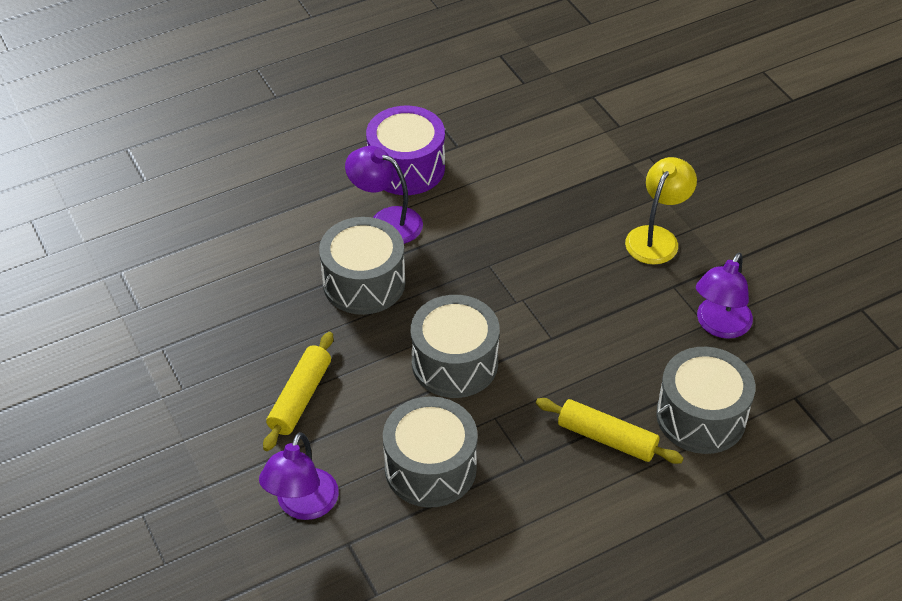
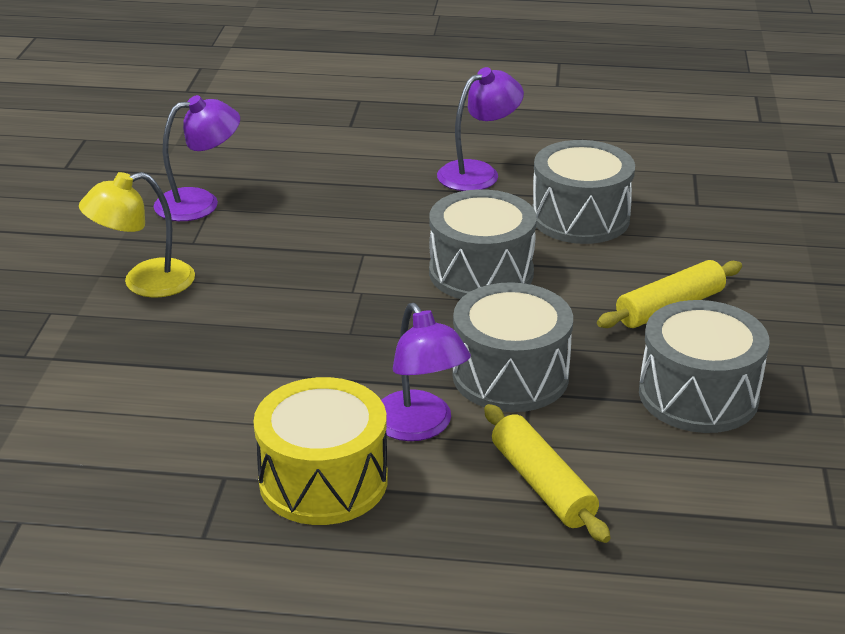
camera: 145 degrees left, 15 degrees down
(303, 506) = (723, 237): purple lamp -> purple lamp (478, 172)
(406, 167) = (323, 480): purple drum -> yellow drum
(607, 438) = (403, 180): yellow rolling pin -> yellow rolling pin (543, 484)
(701, 416) = (307, 163): grey drum -> grey drum (698, 395)

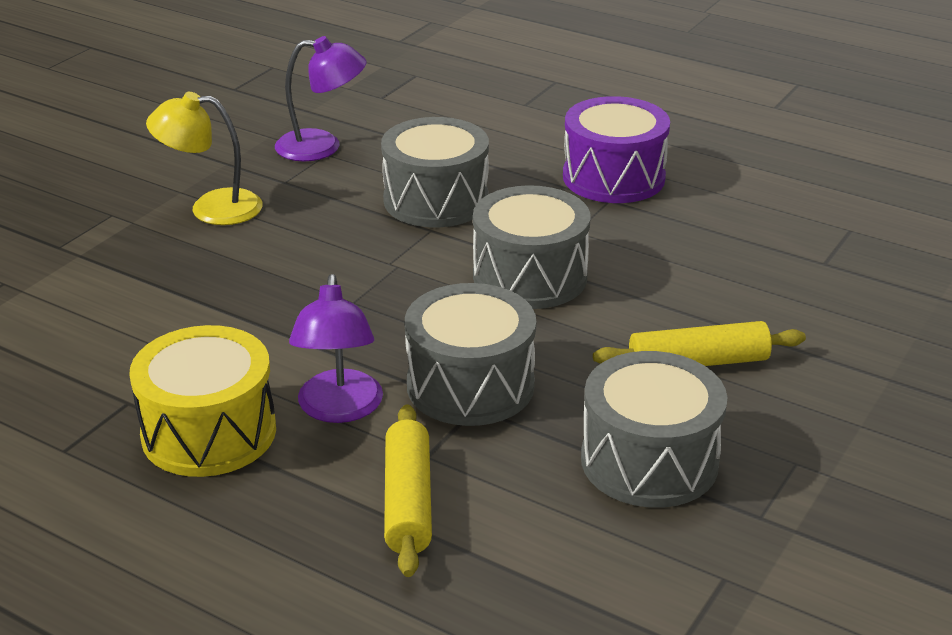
camera: 25 degrees right, 0 degrees up
(478, 172) = (613, 177): purple lamp -> purple drum
(580, 218) = (681, 247): grey drum -> grey drum (436, 200)

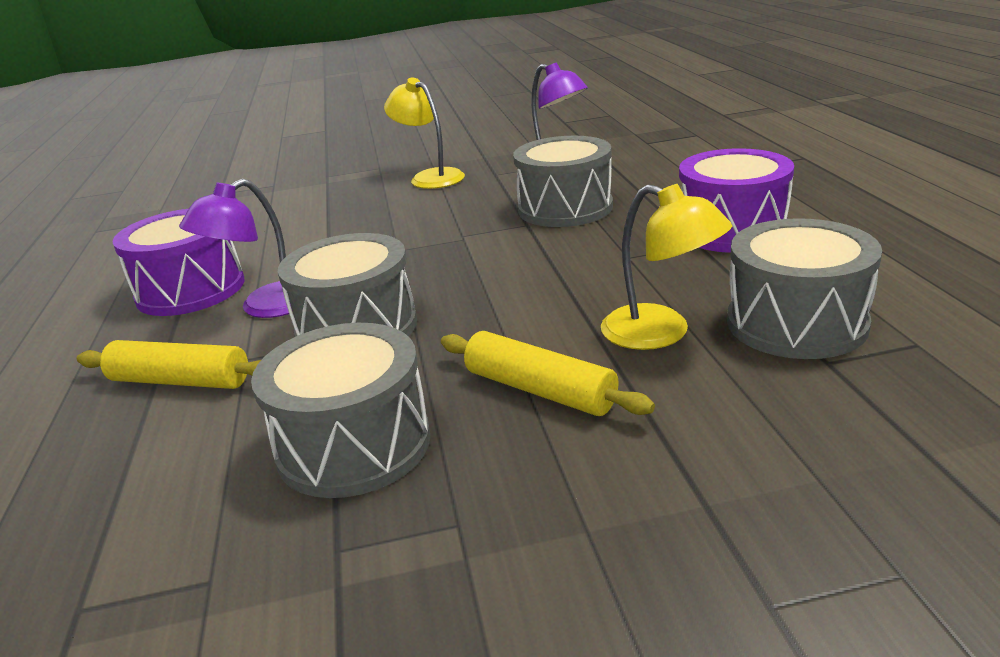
camera: 50 degrees right, 5 degrees down
(209, 432) = (191, 290): yellow drum -> purple drum
(408, 501) = (180, 381): yellow rolling pin -> yellow rolling pin turned 60 degrees clockwise
(530, 276) = (534, 275): grey drum -> grey drum (796, 323)
(703, 286) = (661, 333): none -> yellow lamp

